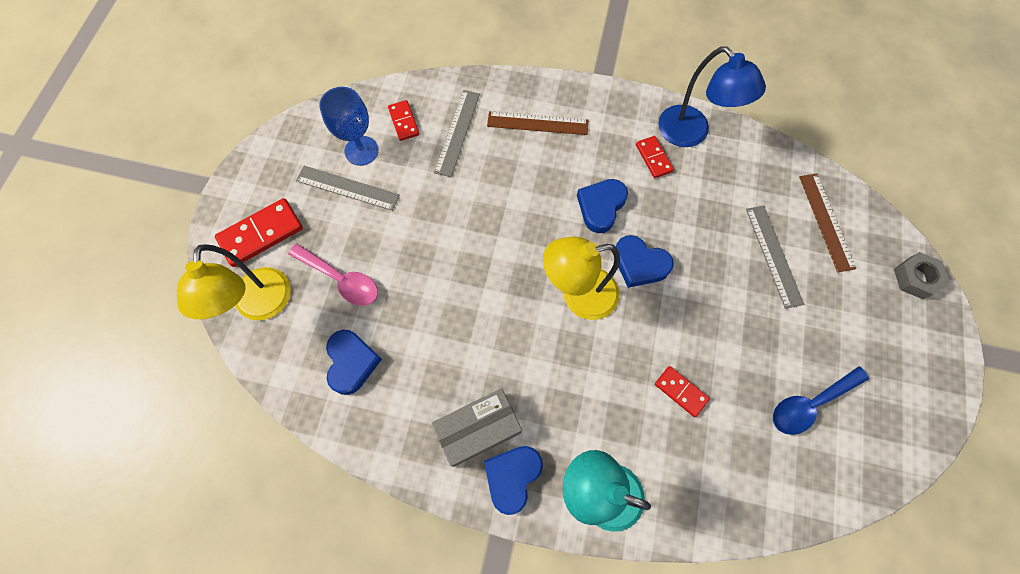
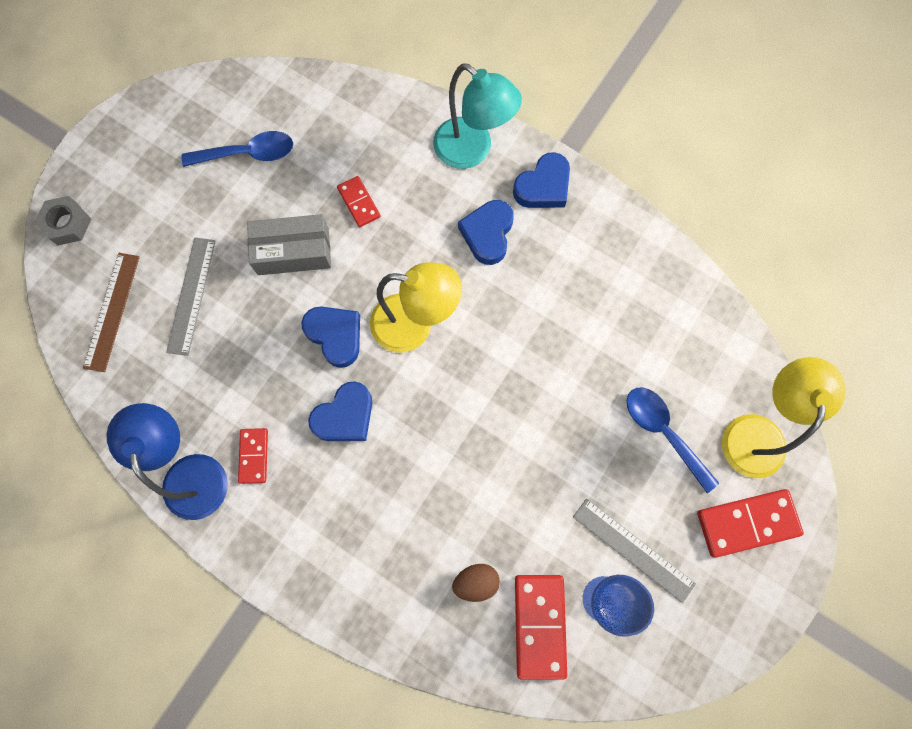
camera: 160 degrees left, 5 degrees up
(341, 279) = (663, 432): pink spoon -> blue spoon
(352, 362) = (669, 337): blue heart -> blue heart (488, 234)
(404, 122) = (539, 625): red domino -> red domino, size x1.71
(457, 132) = (476, 582): grey ruler -> brown egg
(478, 429) = (561, 235): grey box -> grey box (293, 251)
(537, 123) = (370, 558): brown ruler -> none

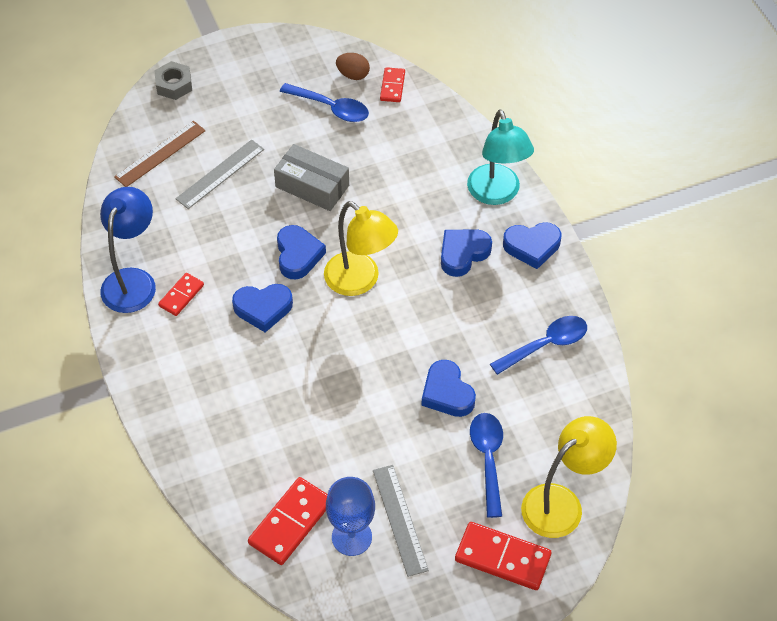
camera: 35 degrees right, 20 degrees down
(359, 202) = (384, 181): red domino -> red domino (392, 86)
(476, 582) = (268, 467): brown egg -> brown egg (353, 75)
(579, 389) = (447, 393): none -> blue heart
(628, 281) = (545, 345): none -> blue spoon

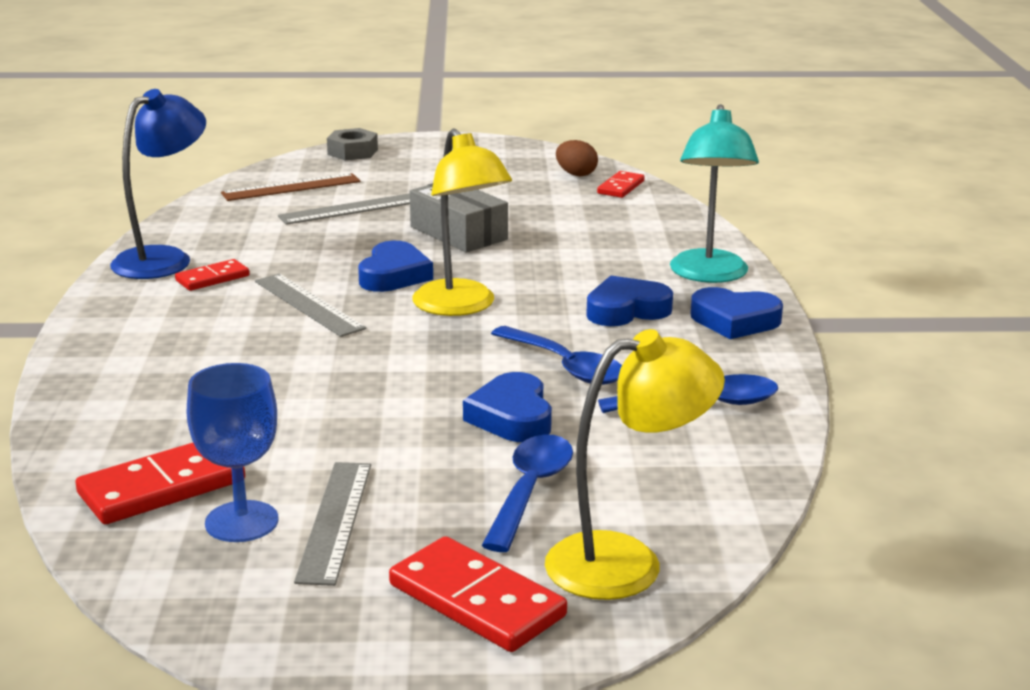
camera: 20 degrees right, 30 degrees down
(263, 308) = (308, 304): blue heart -> grey ruler
(330, 108) = (529, 189): blue spoon -> blue spoon (565, 366)

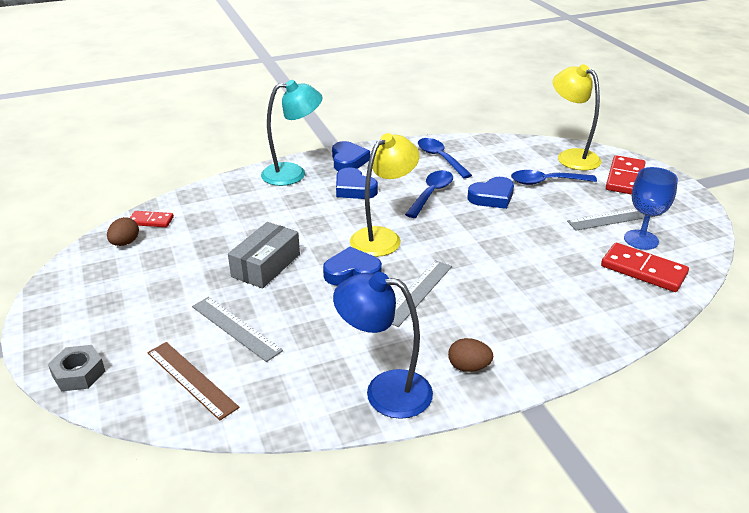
camera: 110 degrees left, 10 degrees up
(140, 304) = (468, 367): none -> brown egg
(212, 278) = (404, 349): red domino -> none

